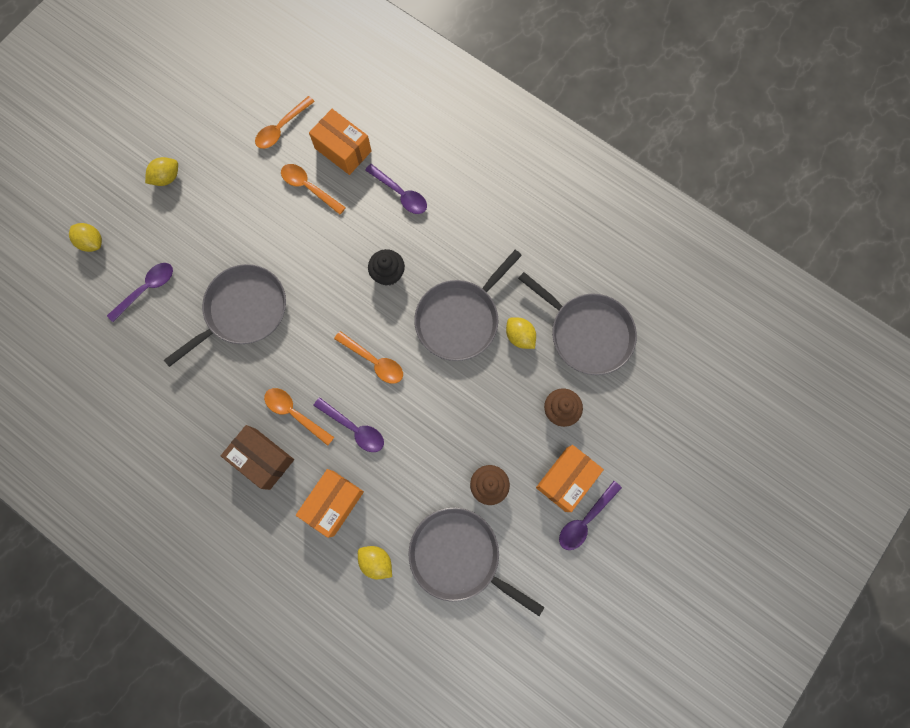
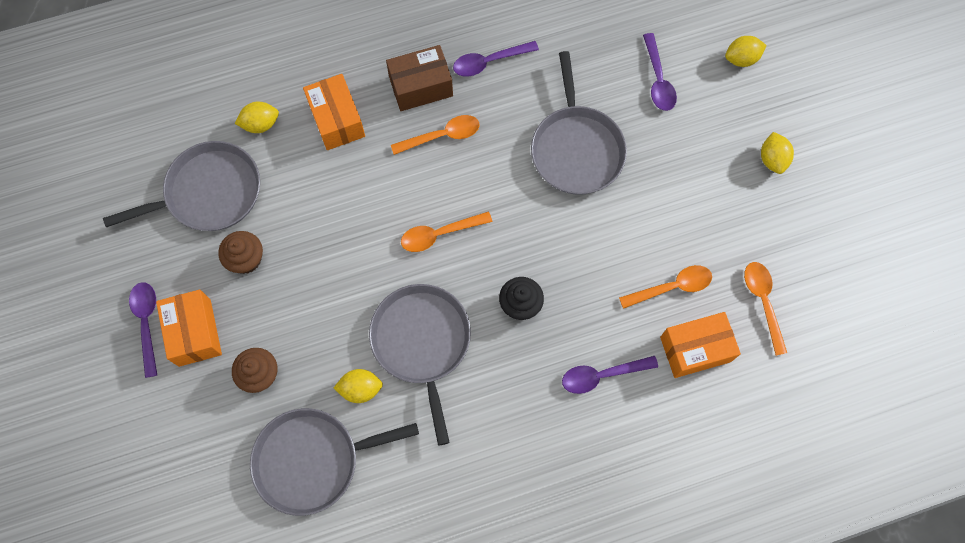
camera: 125 degrees right, 5 degrees down
(354, 428) = (389, 177): purple spoon -> purple spoon (489, 62)

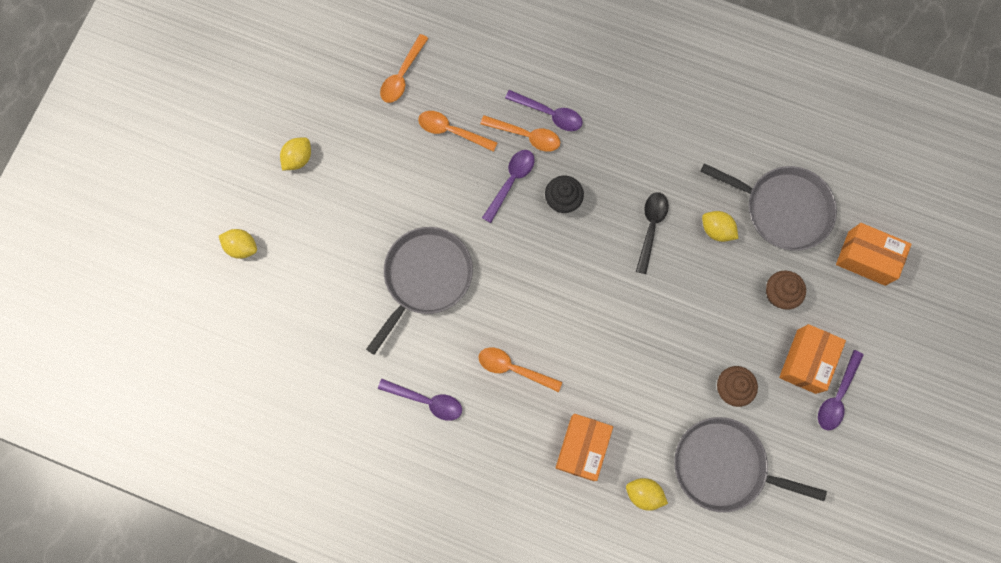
camera: 140 degrees left, 5 degrees up
(421, 86) = (496, 423): brown box -> none
(422, 343) = (651, 228): grey pan -> black spoon
(440, 234) = (577, 294): orange spoon -> orange spoon (526, 136)
(658, 79) = (317, 281): purple spoon -> purple spoon (511, 182)
(695, 349) = (474, 82): orange box -> orange box (866, 258)

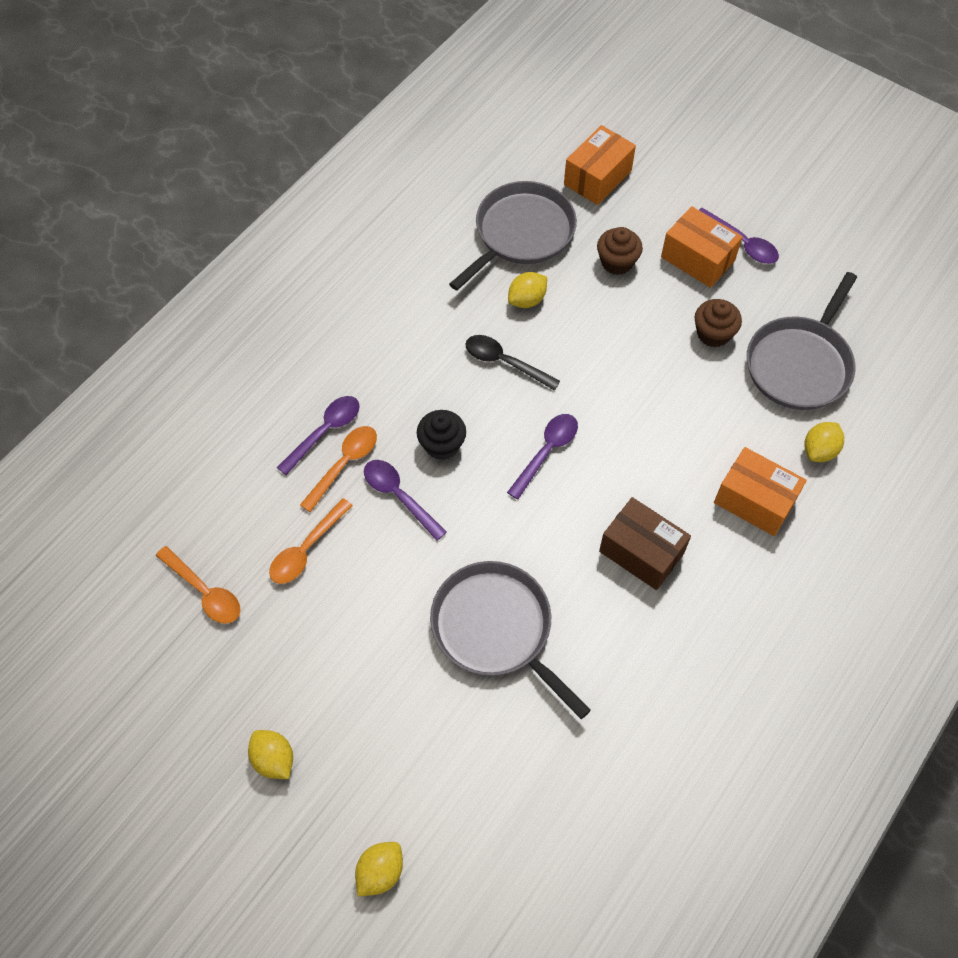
camera: 75 degrees left, 15 degrees down
(426, 401) = (661, 666): purple spoon -> purple spoon (546, 452)
(513, 368) = (641, 552): orange spoon -> brown box

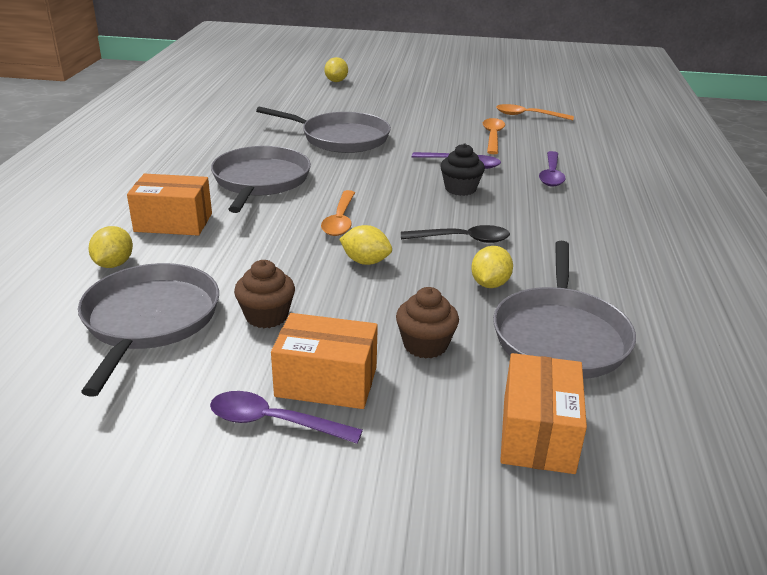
camera: 150 degrees right, 30 degrees down
(274, 759) = (421, 90): yellow lemon -> yellow lemon (365, 261)
(344, 464) = (517, 166): orange spoon -> orange spoon (340, 220)
(546, 452) = (375, 204): purple spoon -> none
(641, 552) = (260, 181): brown box -> grey pan

